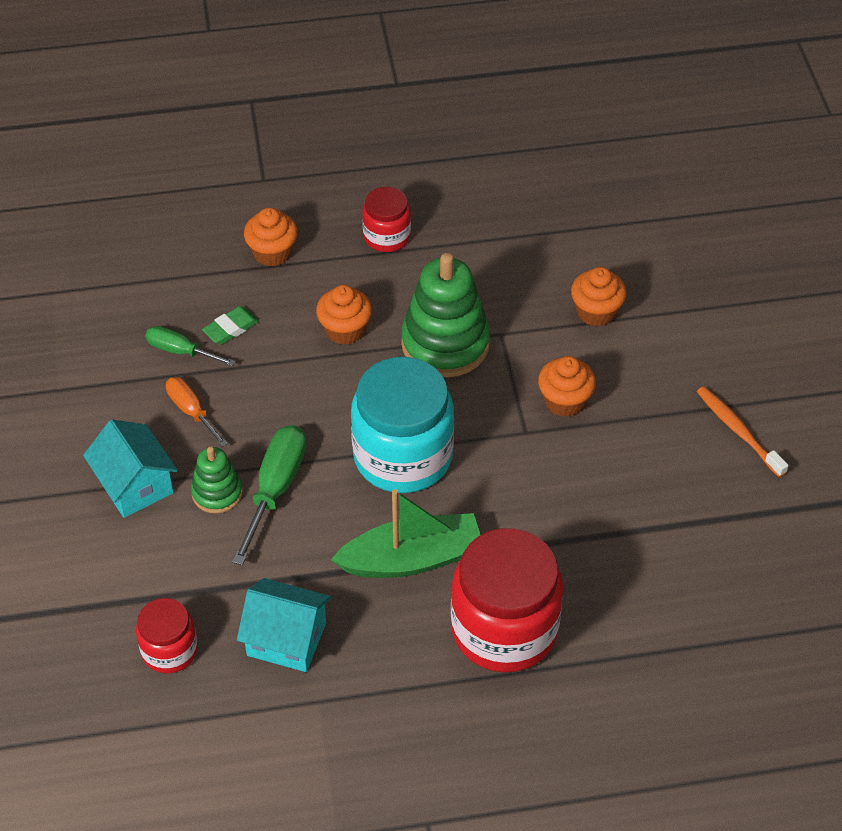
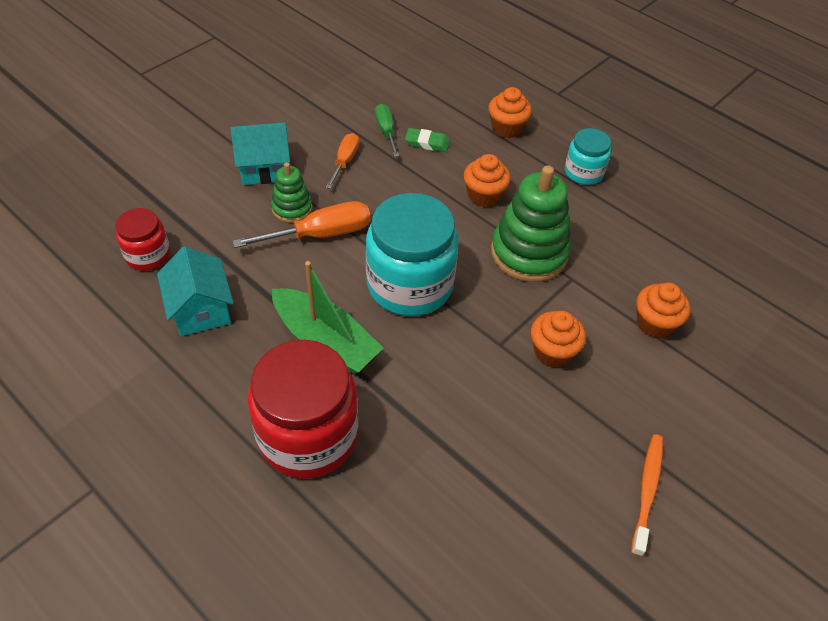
camera: 50 degrees right, 0 degrees up
(135, 485) = (264, 168): turquoise house -> turquoise house turned 60 degrees clockwise
(276, 489) = (321, 234): green screwdriver -> orange screwdriver
(387, 236) = (583, 172): red jar -> turquoise jar

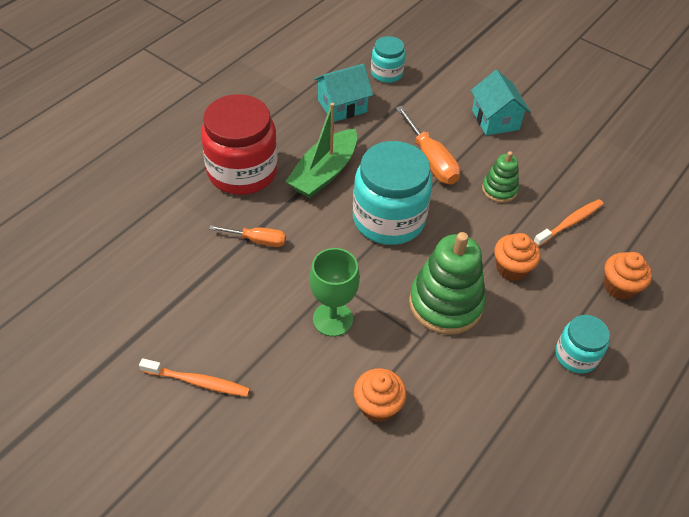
camera: 85 degrees right, 0 degrees up
(148, 255) = (386, 73): red jar -> turquoise jar
(292, 208) = (455, 141): green stacking toy -> green stacking toy (499, 190)
(345, 161) = (522, 167): orange screwdriver -> orange screwdriver (258, 240)
(386, 131) = (573, 192): green screwdriver -> none
(427, 143) = (569, 223): green eraser -> orange toothbrush
(552, 352) = (332, 319): orange cupcake -> green goblet

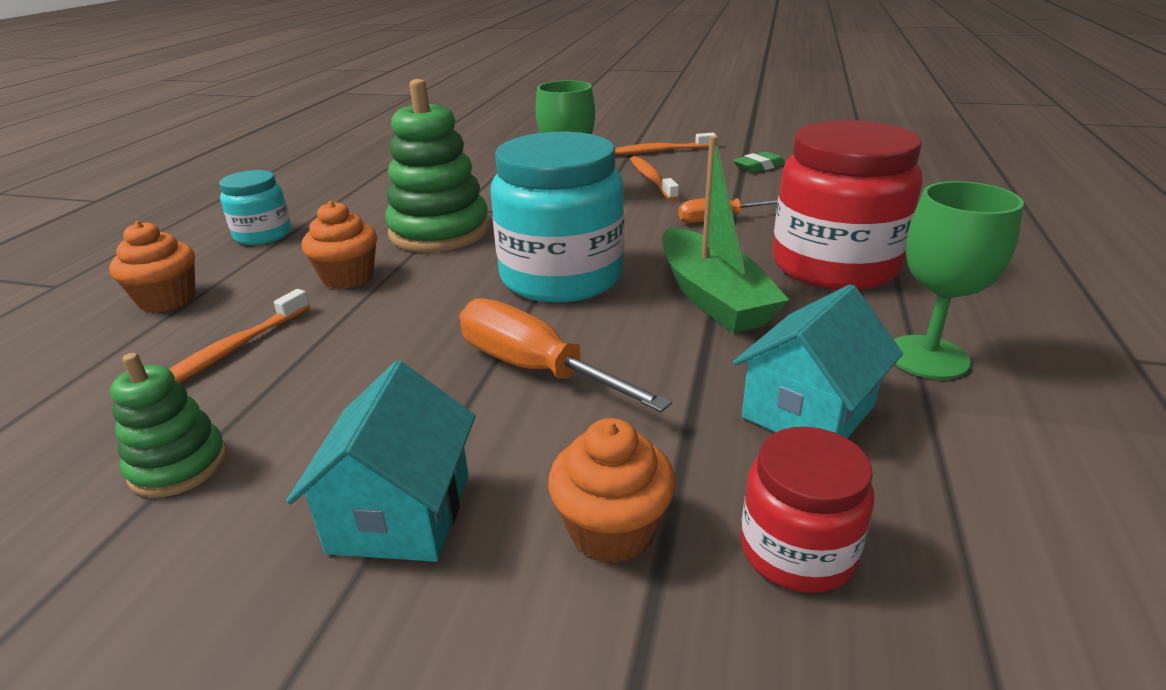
camera: 160 degrees right, 20 degrees down
(151, 306) = (758, 166): none -> green eraser
(251, 322) = (651, 179): none -> orange toothbrush
(273, 109) = (927, 357): none -> green goblet
(324, 173) = (712, 297): green boat -> green boat turned 150 degrees clockwise
(378, 406) = (486, 172): orange cupcake -> orange cupcake (612, 530)
(386, 73) = (797, 550): turquoise jar -> red jar
(495, 120) = (401, 512): turquoise house -> turquoise house turned 45 degrees clockwise
(499, 190) = (375, 362): green stacking toy -> green stacking toy (179, 466)

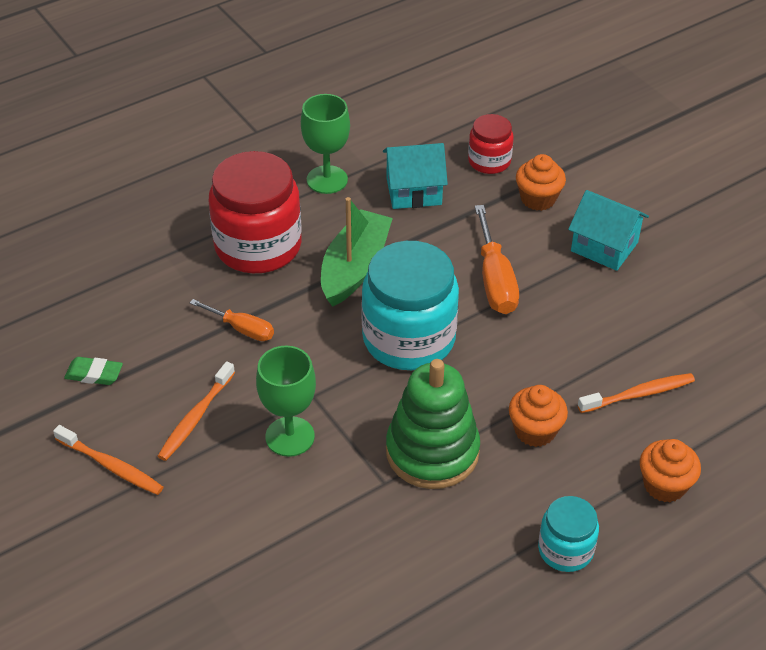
camera: 140 degrees left, 15 degrees up
(179, 466) = (683, 322): green stacking toy -> none
(401, 512) = (604, 247): turquoise house -> turquoise house turned 75 degrees clockwise

